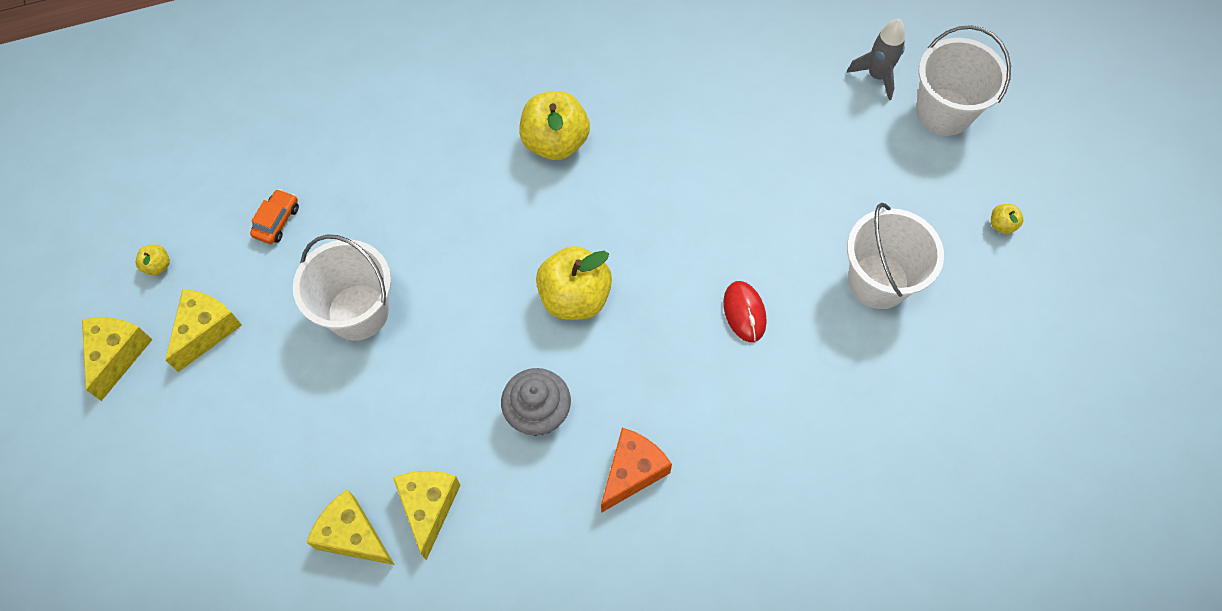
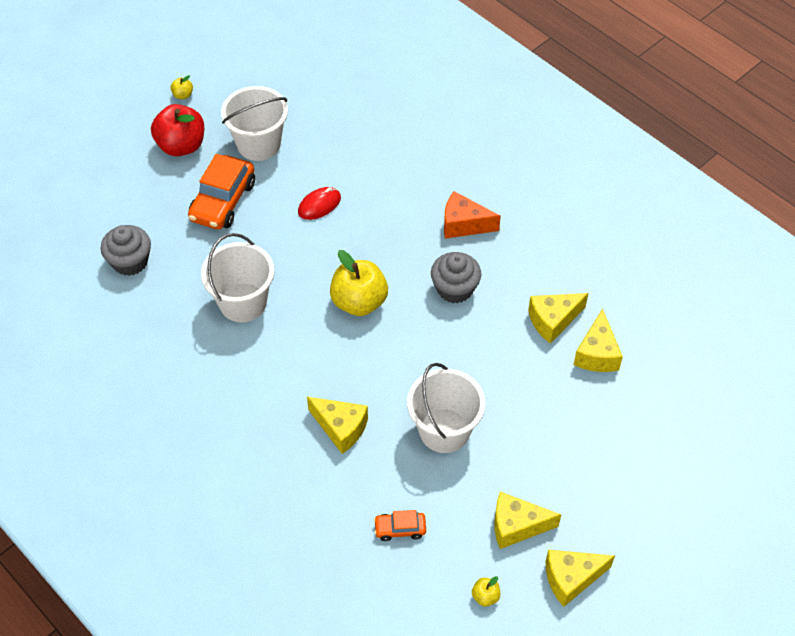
camera: 115 degrees left, 10 degrees down
(422, 214) = (341, 428): none -> yellow cheese
(555, 142) = (232, 367): yellow apple -> none
(747, 93) = (130, 261): none -> grey cupcake
(797, 210) = (223, 201): none -> orange car
(877, 76) = (80, 190): grey rocket -> none
(909, 195) = (181, 146): none -> red apple
(944, 112) = (99, 145): white bucket -> white bucket (243, 302)

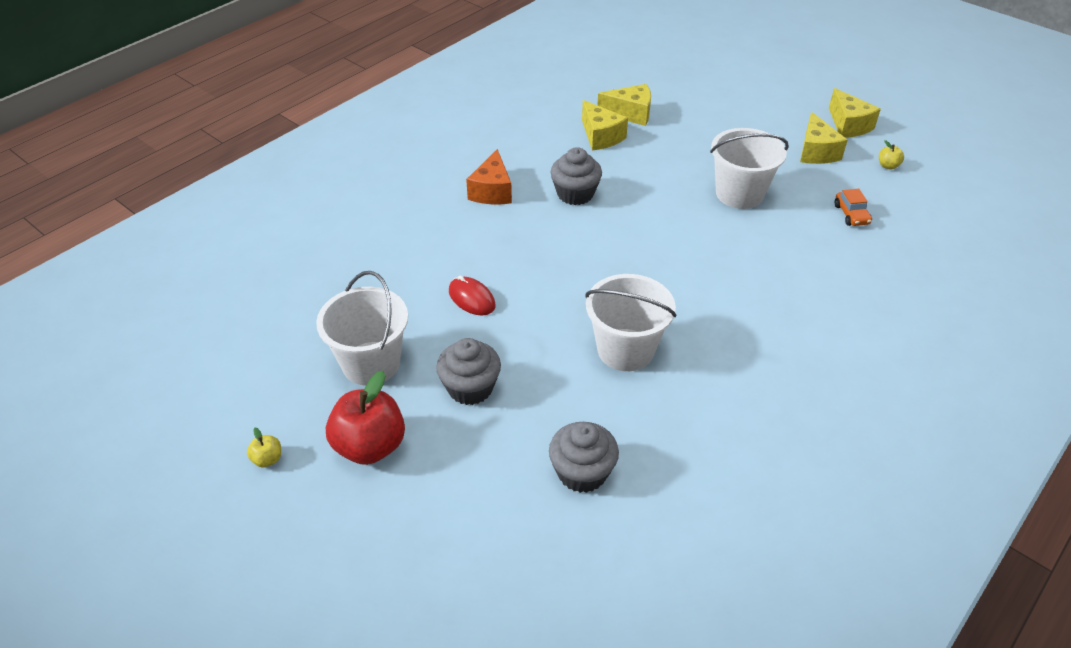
camera: 95 degrees left, 10 degrees down
(223, 201) = (470, 388): orange car -> grey cupcake
(341, 428) = (762, 259): yellow cheese -> none
(359, 302) = (605, 257): yellow apple -> none

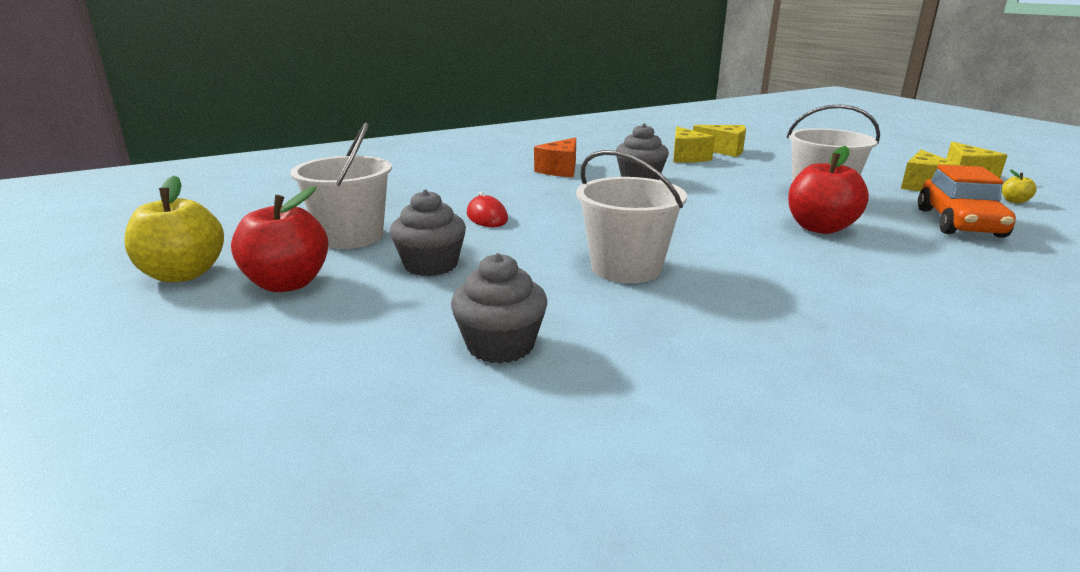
camera: 20 degrees right, 20 degrees down
(267, 459) = (183, 274): yellow apple -> yellow apple, size x2.32
(751, 248) = (820, 228): none -> red apple
(851, 214) = (959, 223): orange car -> orange car, size x1.97

